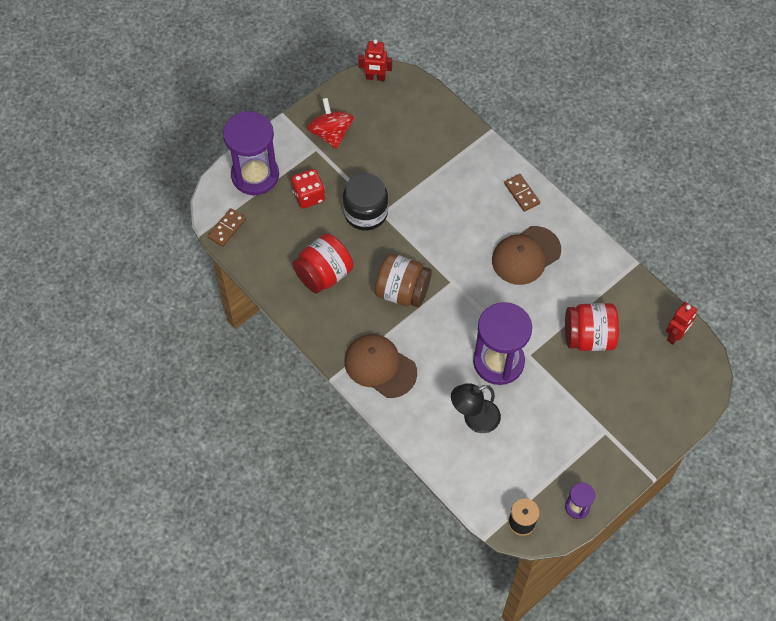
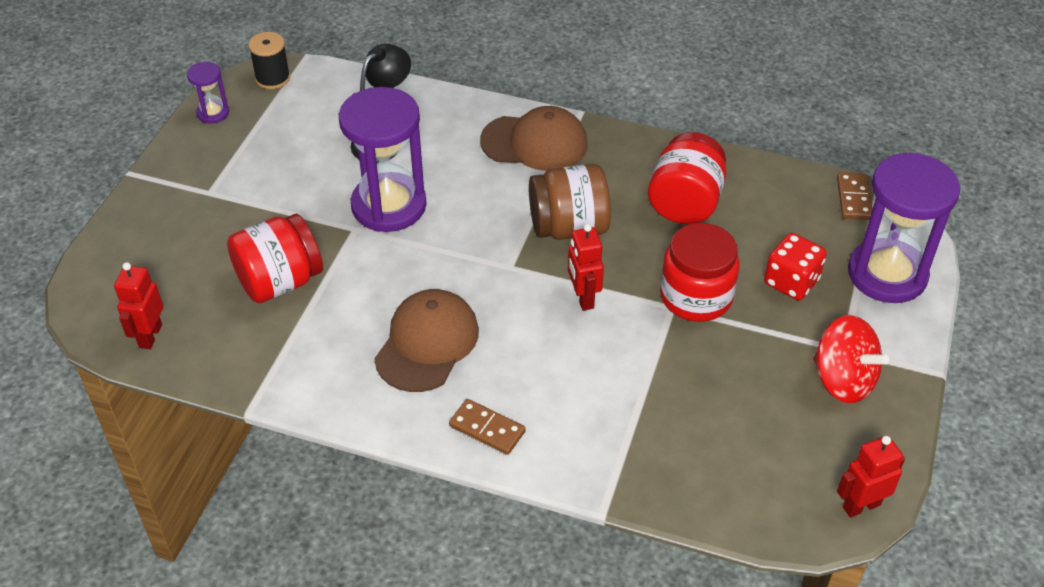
camera: 150 degrees right, 15 degrees down
(365, 212) = (696, 296): black jar -> red jar
(426, 242) = (583, 298): none -> red robot

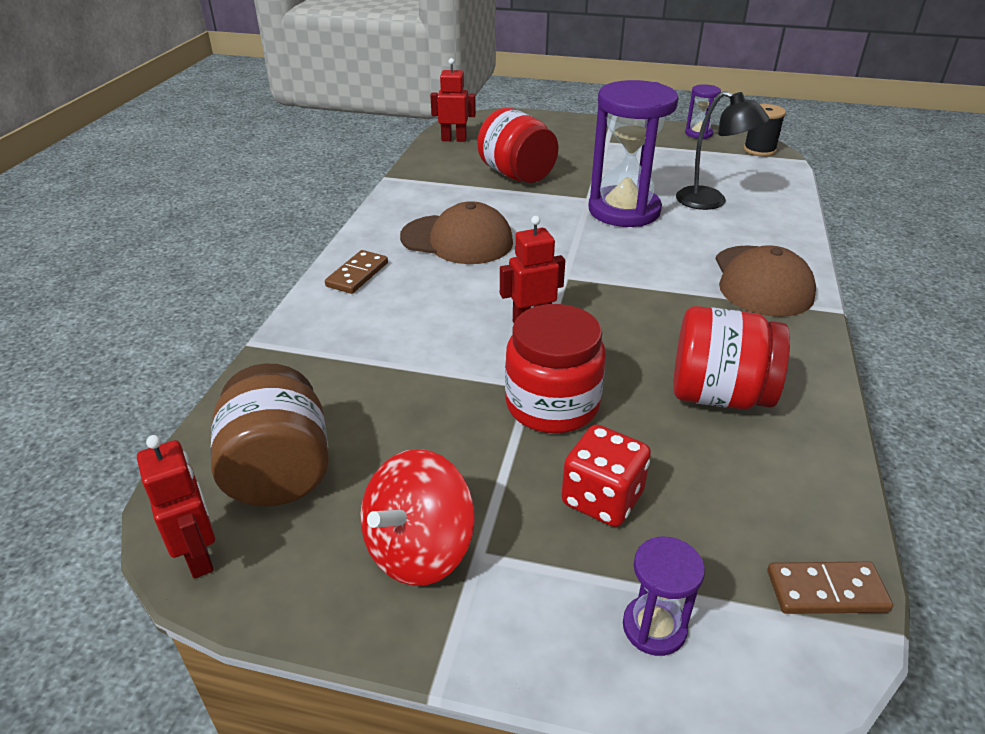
camera: 85 degrees right, 10 degrees down
(568, 227) = (636, 308): brown jar -> brown jar (279, 471)
(887, 274) = (654, 627): purple hourglass -> purple hourglass, size x0.46

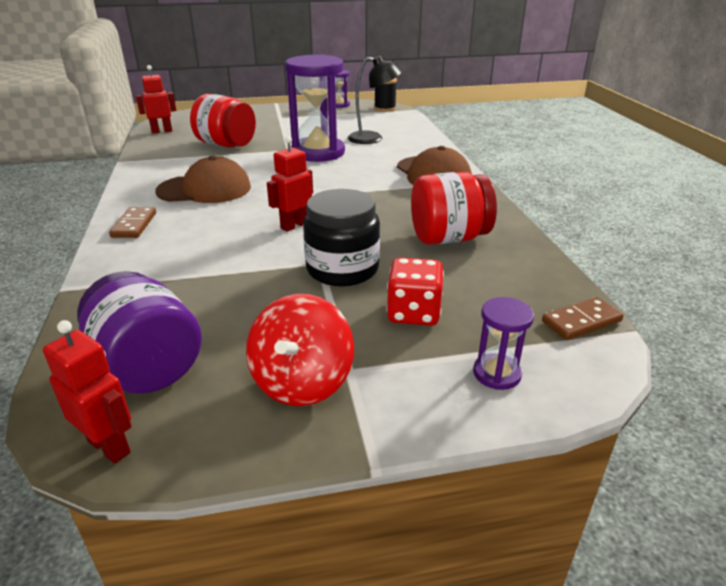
camera: 25 degrees left, 5 degrees down
(279, 471) = (148, 366): brown jar -> purple jar
(552, 405) = (342, 269): red jar -> black jar

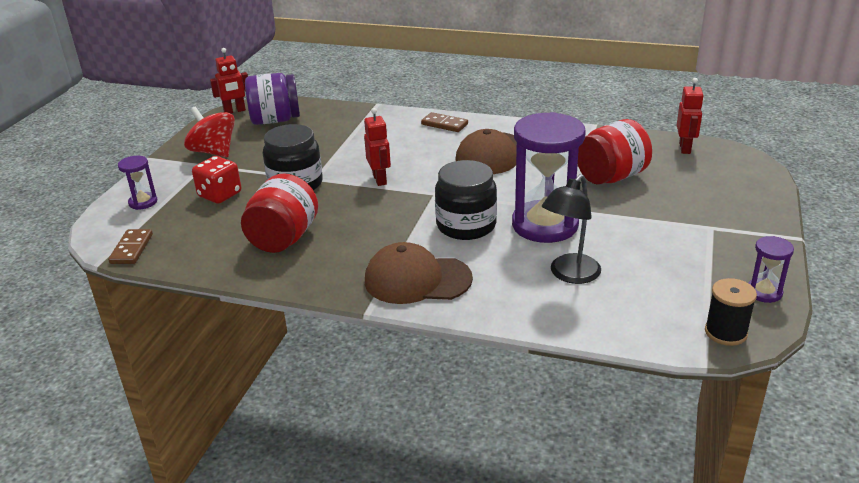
camera: 120 degrees right, 0 degrees up
(344, 174) = (466, 225): none -> black jar

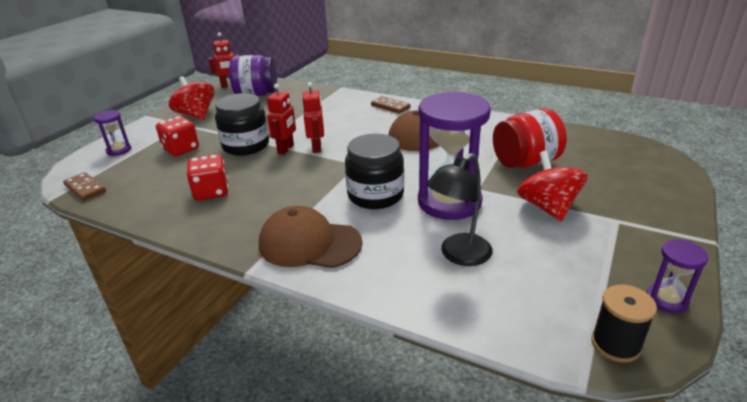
camera: 10 degrees right, 0 degrees up
(132, 249) = (85, 188): brown domino -> brown domino turned 60 degrees counterclockwise
(283, 239) = (211, 192): red jar -> red dice
(643, 221) = (547, 207): none -> red spinning top
(685, 148) = (602, 142): red robot -> red robot (286, 149)

